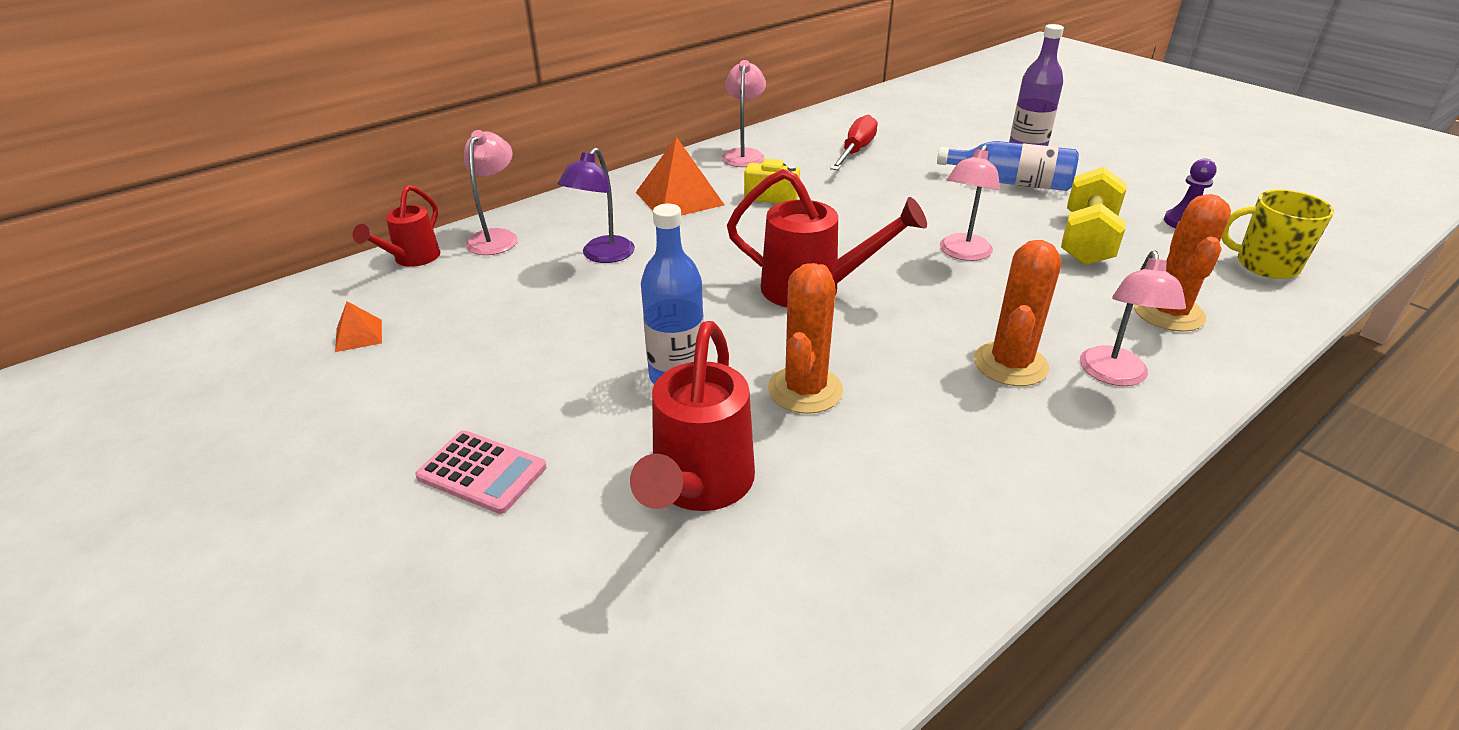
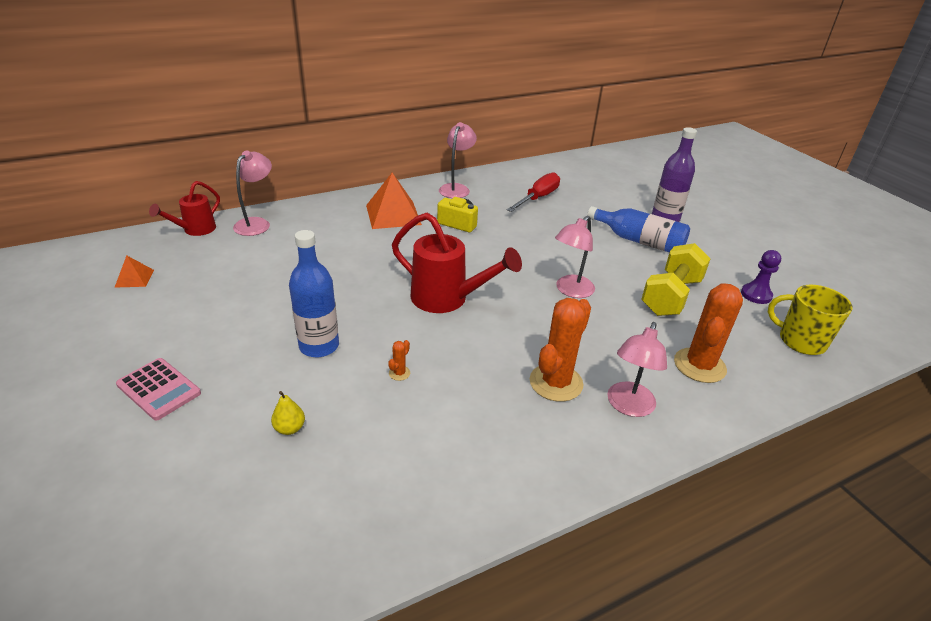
camera: 10 degrees right, 0 degrees up
(602, 256) = (318, 249): purple lamp -> none
(699, 486) = (290, 428): red watering can -> yellow pear
(805, 390) = (399, 373): orange cactus -> orange cactus, size x0.40

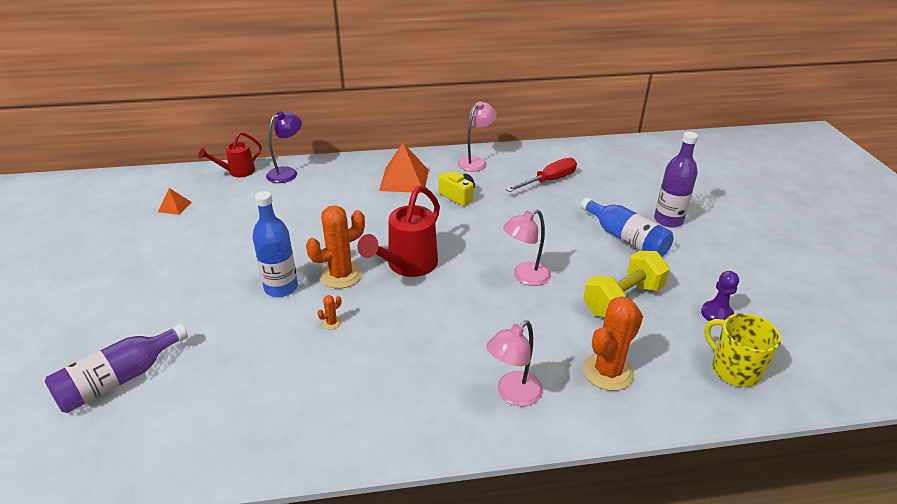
camera: 20 degrees right, 0 degrees up
(159, 389) = (150, 299): pink calculator -> none
(168, 494) = (119, 380): none -> purple bottle
(257, 223) = (287, 172): pink lamp -> purple lamp
(290, 428) = (225, 350): yellow pear -> none
(447, 299) = (407, 265): red watering can -> red watering can turned 75 degrees clockwise
(556, 383) = (459, 359): orange cactus -> orange cactus (341, 275)

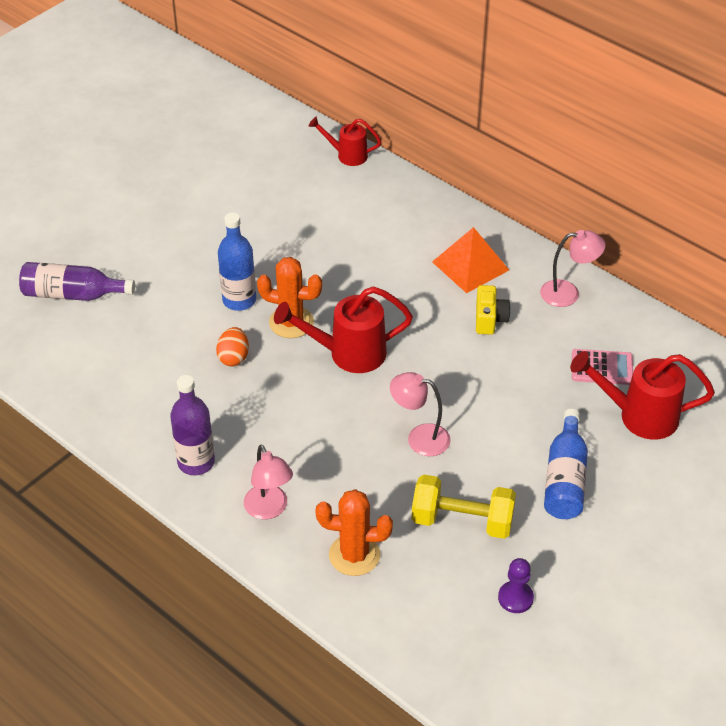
camera: 50 degrees right, 10 degrees up
(174, 207) = (259, 162): orange pyramid -> none
(287, 172) = (385, 185): purple lamp -> none
(331, 323) = (233, 357): orange cactus -> orange egg
(513, 394) = (269, 509): pink lamp -> pink lamp turned 120 degrees counterclockwise
(549, 181) = (602, 368): red screwdriver -> pink calculator
(602, 188) = (639, 416): none -> red watering can
(668, 220) = (641, 496): purple bottle -> purple bottle (196, 462)
(734, 369) = (446, 639): yellow mug -> none

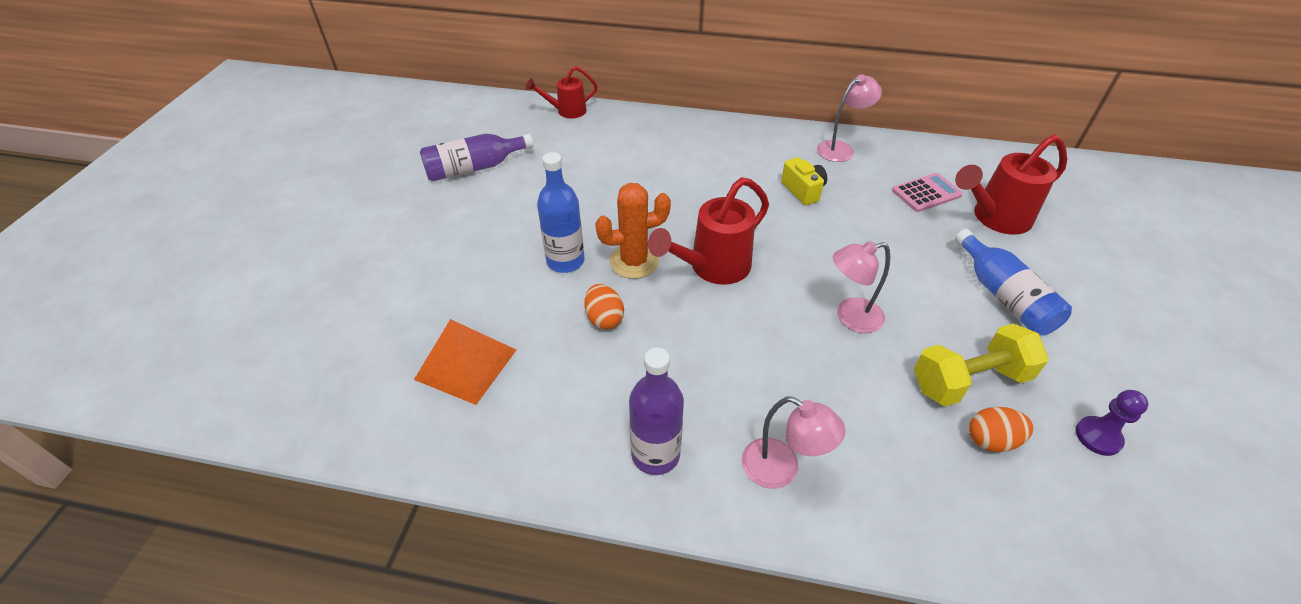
camera: 30 degrees left, 0 degrees up
(73, 294) = (374, 327): purple bottle -> purple bottle (474, 168)
(354, 555) = (914, 476): orange cactus -> none
(433, 562) = (991, 440): none -> orange egg
(470, 266) = (746, 156): orange pyramid -> orange pyramid (466, 364)

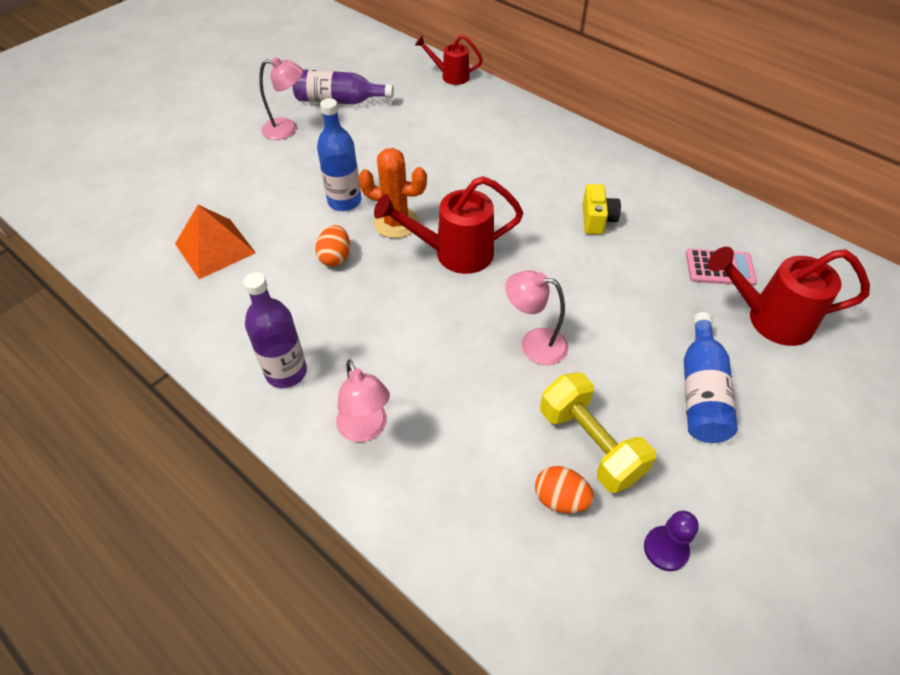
camera: 30 degrees right, 5 degrees up
(841, 149) = (672, 195): pink lamp -> pink lamp (287, 129)
(969, 381) = (590, 444): yellow dumbbell -> yellow dumbbell turned 45 degrees clockwise

